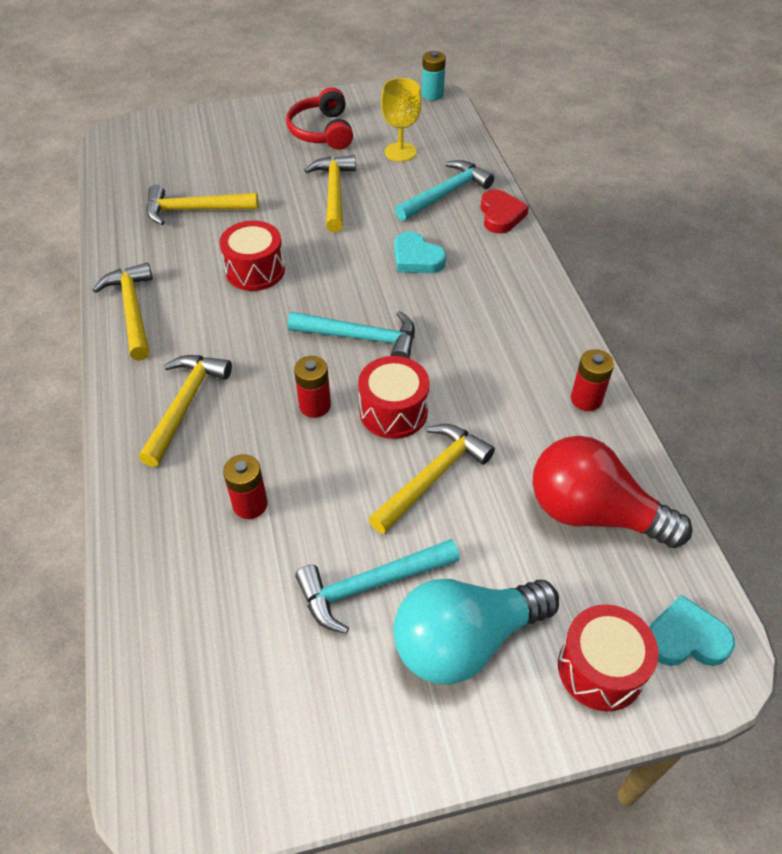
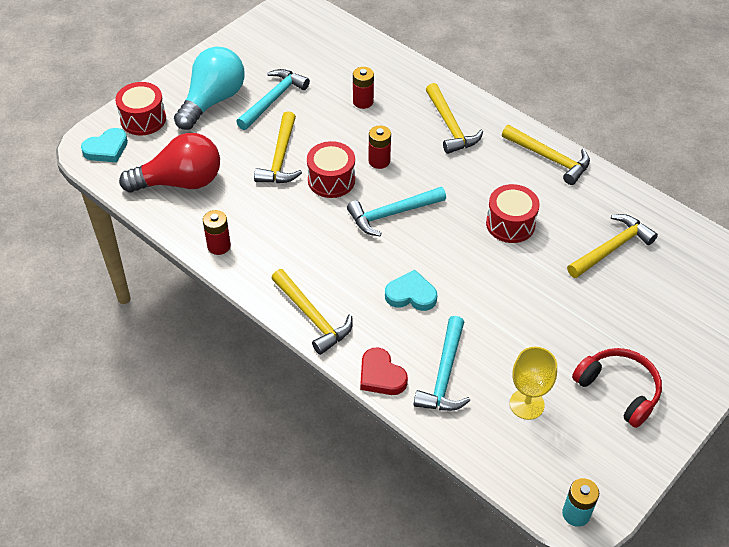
camera: 145 degrees right, 0 degrees up
(334, 193) = (532, 323): yellow hammer -> yellow hammer (312, 317)

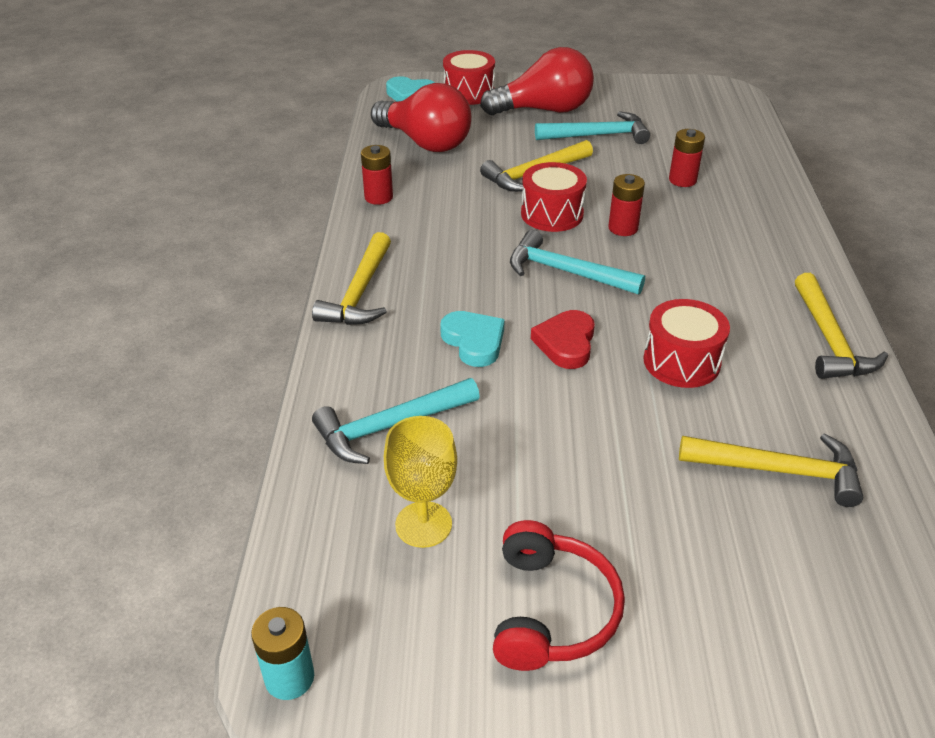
camera: 50 degrees right, 10 degrees down
(212, 101) = (544, 110): turquoise light bulb -> red light bulb
(381, 376) = (334, 379): red heart -> red heart (566, 343)
(450, 126) = (747, 246): yellow hammer -> none

